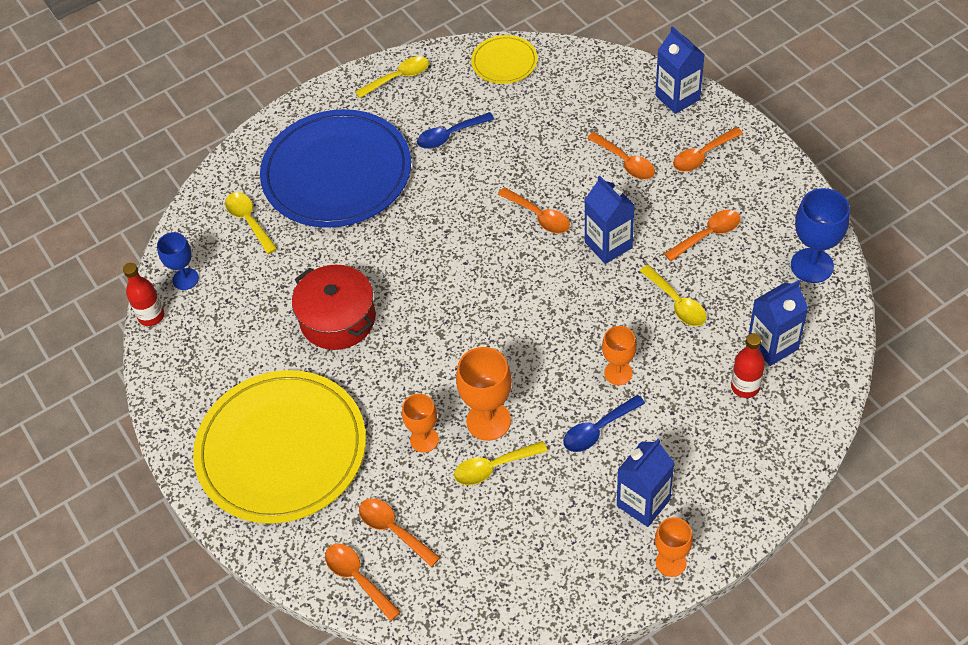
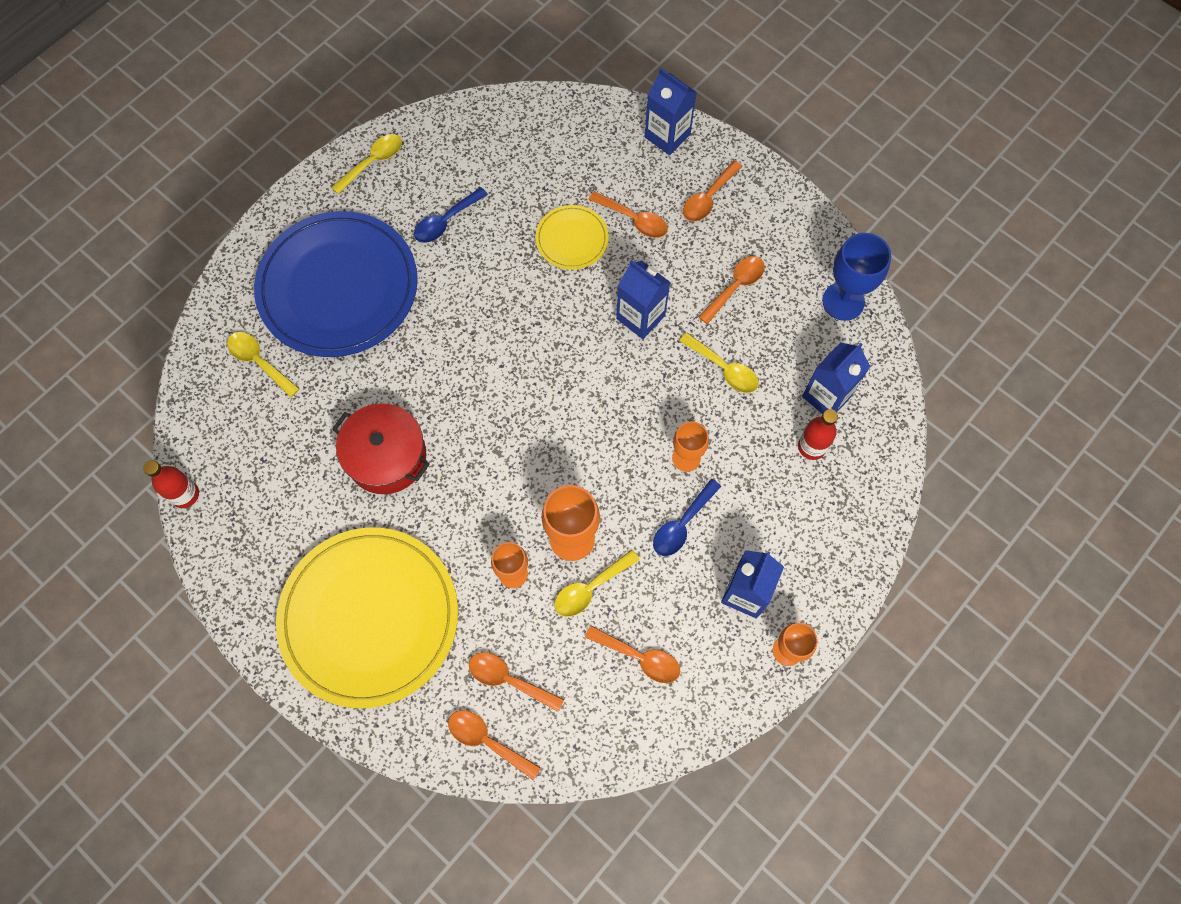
camera: 20 degrees left, 15 degrees up
(185, 279) = (210, 443): blue goblet -> none
(504, 62) = (480, 124): yellow plate -> yellow plate (572, 239)
(539, 216) = (562, 298): orange spoon -> orange spoon (639, 657)

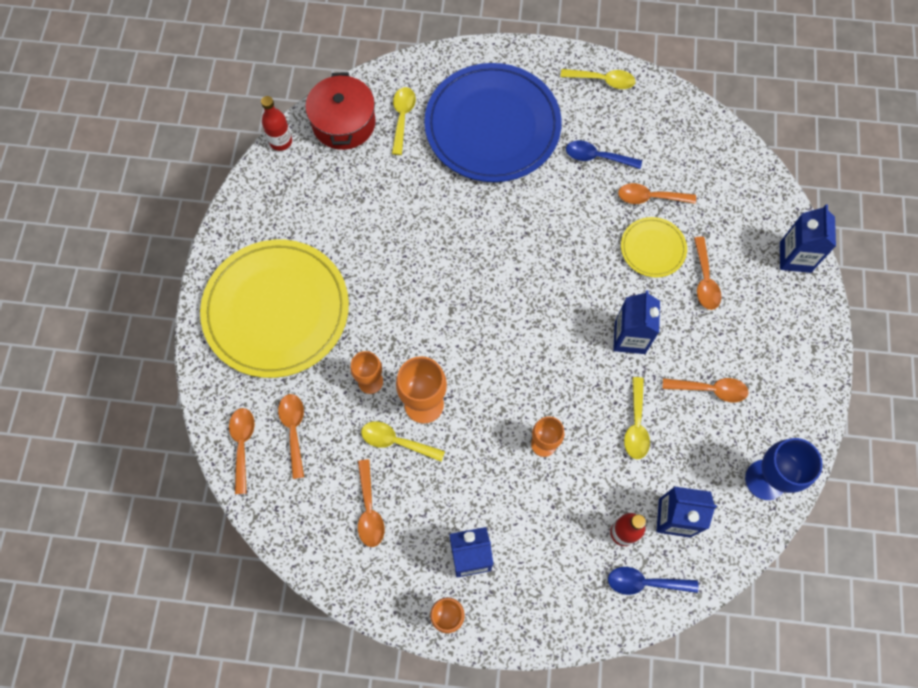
camera: 55 degrees right, 0 degrees up
(386, 457) = (394, 242): red pot -> red pot (343, 123)
(682, 524) = (490, 475): blue spoon -> blue spoon (644, 582)
(708, 198) = (768, 321): orange spoon -> orange spoon (650, 197)

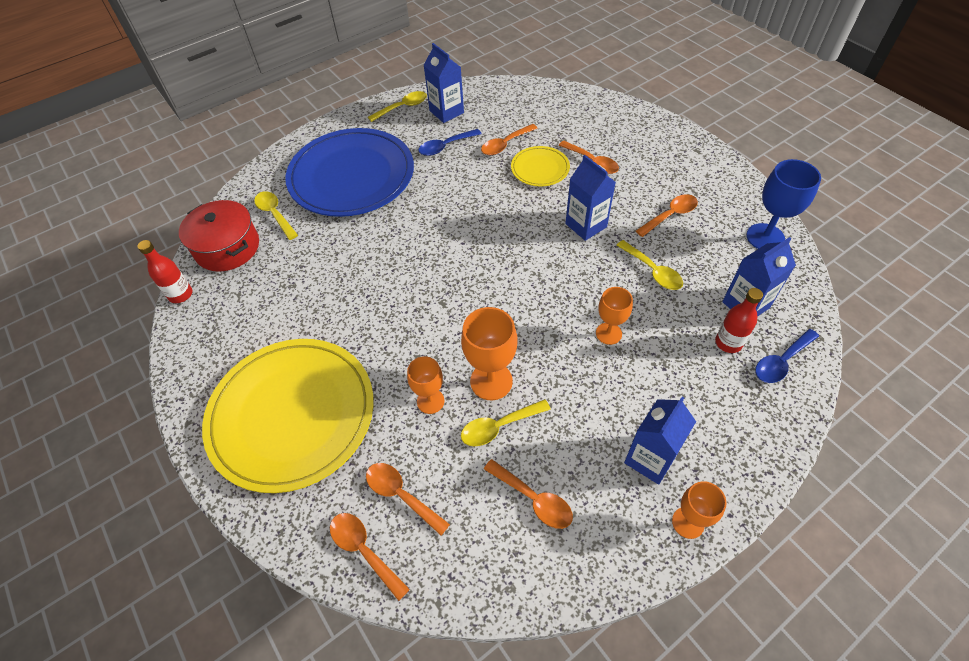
camera: 40 degrees left, 15 degrees down
(795, 257) = (627, 115): blue carton -> blue carton (446, 112)

